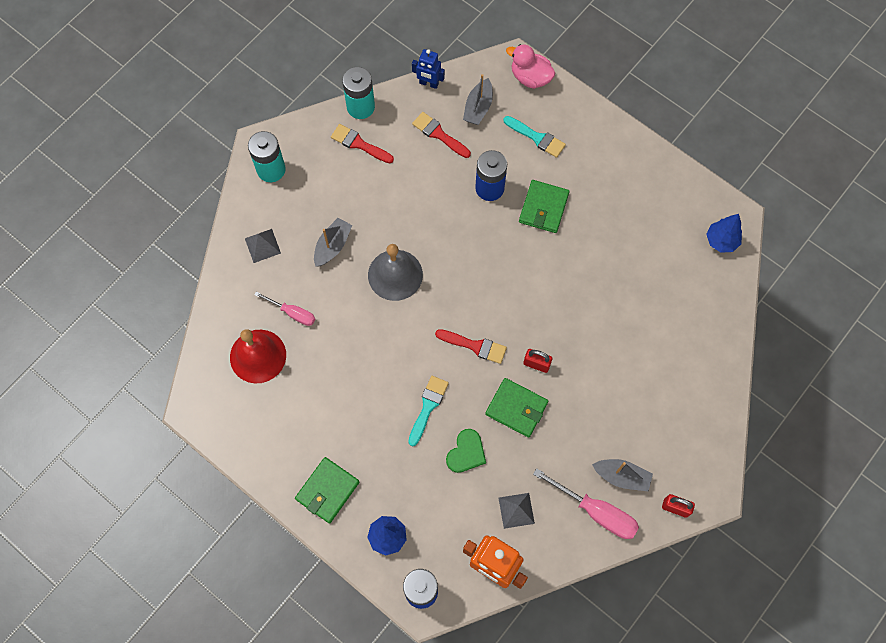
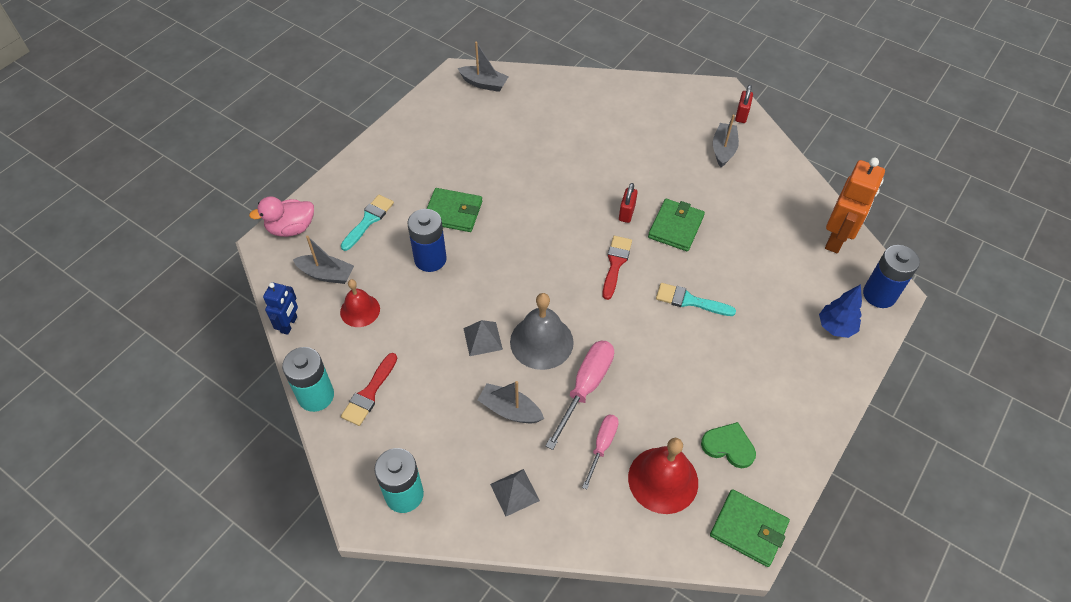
camera: 95 degrees left, 15 degrees down
(327, 490) = (804, 387): green wallet -> green wallet (748, 529)
(439, 134) = (360, 310): red brush -> red bell
(466, 452) = (730, 265): green heart -> green heart (728, 446)
(516, 510) = (776, 223): grey pyramid -> grey pyramid (483, 338)
(530, 77) = (291, 228): pink duck -> pink duck turned 45 degrees clockwise
(596, 512) = (760, 166): pink screwdriver -> pink screwdriver (585, 387)
(721, 241) = (484, 84): blue tree -> grey boat

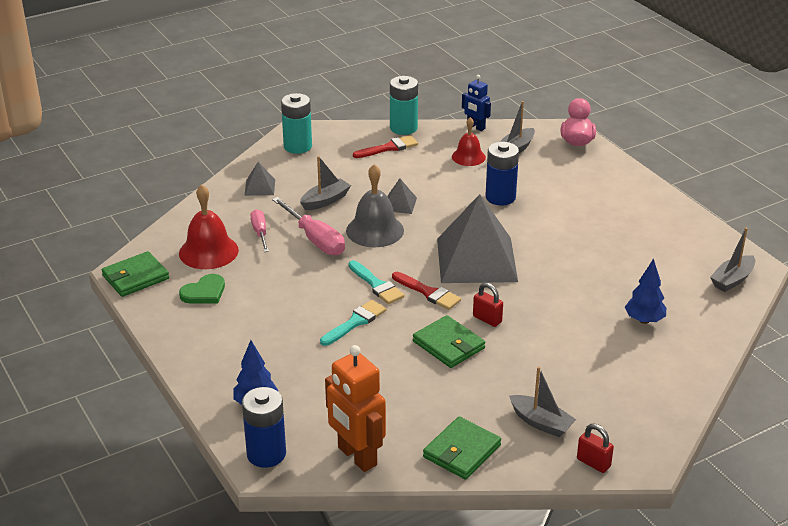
camera: 115 degrees right, 20 degrees down
(368, 220) = (564, 177): turquoise brush -> turquoise brush (376, 285)
(369, 393) = (389, 148): red brush -> red brush turned 105 degrees clockwise
(453, 212) = (549, 220): green wallet -> green wallet (462, 451)
(546, 245) = (476, 260): none -> grey pyramid
(567, 121) = (644, 320): none -> blue tree
(602, 446) = (260, 233): pink screwdriver -> pink screwdriver turned 150 degrees counterclockwise

